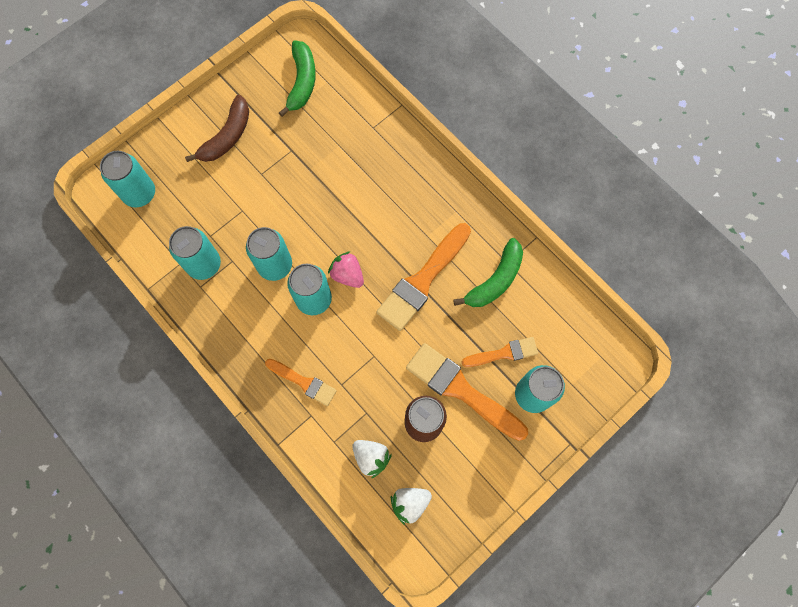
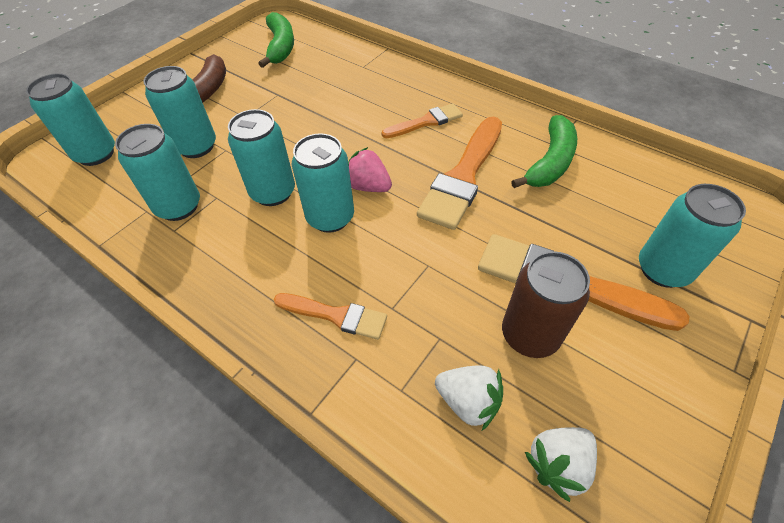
camera: 10 degrees left, 20 degrees down
(219, 202) = (196, 147): none -> turquoise can
(503, 353) = (599, 231): orange brush -> orange brush (426, 122)

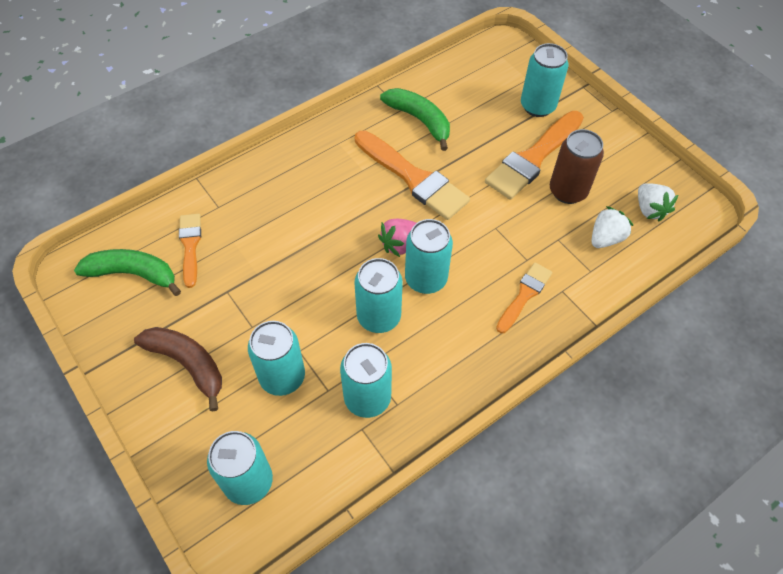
camera: 75 degrees left, 5 degrees up
(426, 122) = (334, 182): orange brush -> orange brush (190, 246)

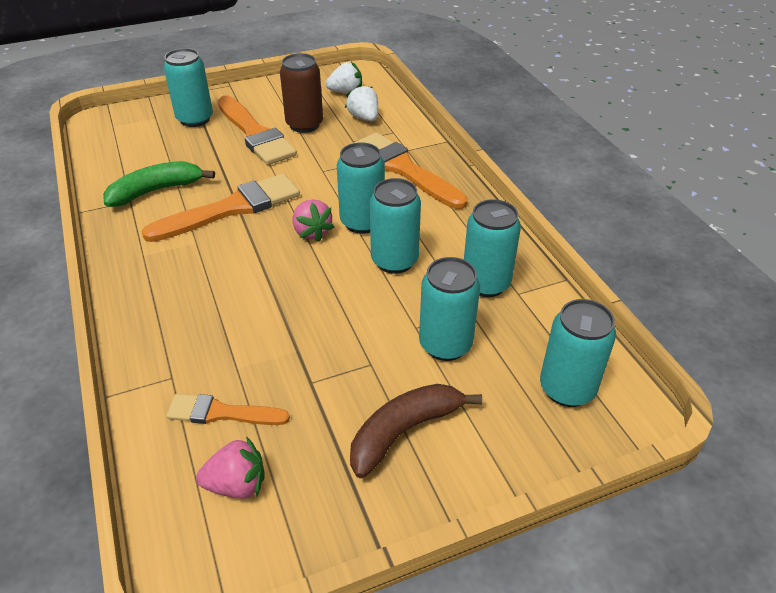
camera: 75 degrees left, 15 degrees down
(133, 274) = (237, 485): green banana -> pink strawberry
(524, 295) = (404, 169): orange brush -> orange brush, size x1.75

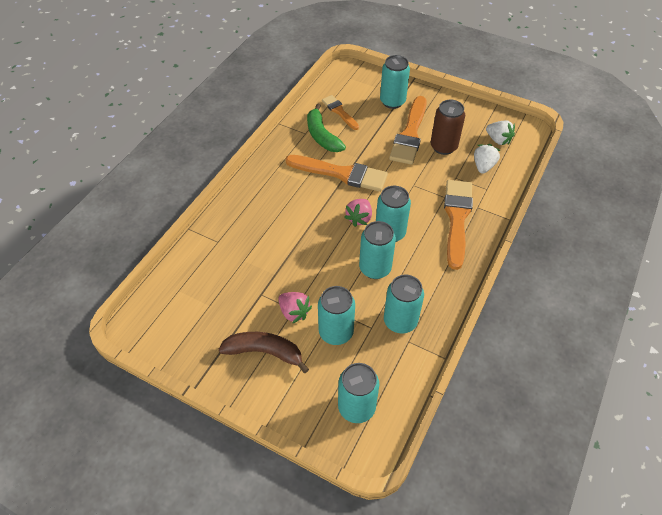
camera: 50 degrees right, 10 degrees up
(156, 191) = (322, 136): green banana -> green banana turned 135 degrees counterclockwise
(222, 413) = (214, 275): orange brush -> orange brush (339, 111)
(237, 485) = (184, 310): pink strawberry -> pink strawberry (294, 312)

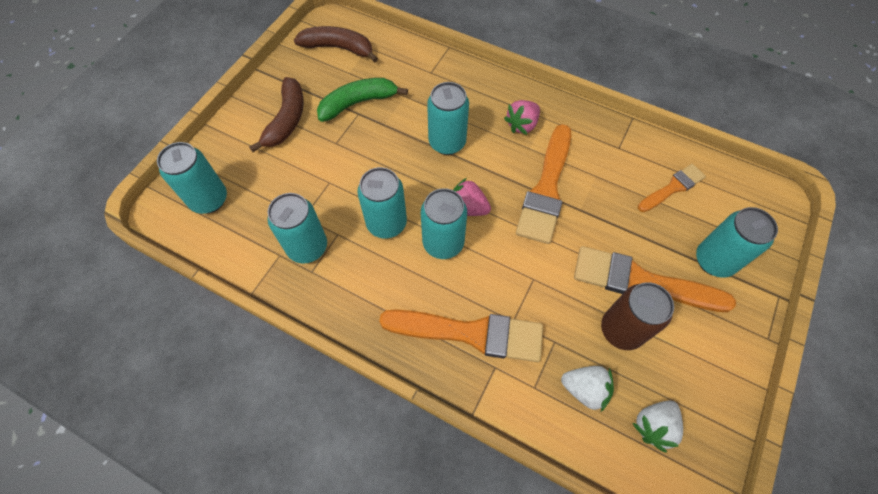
camera: 90 degrees right, 10 degrees up
(175, 316) = (338, 48): none -> brown banana
(294, 312) = (332, 143): pink strawberry -> pink strawberry (522, 125)
(322, 136) = (616, 166): green banana -> green banana (358, 103)
(336, 332) = (301, 182): turquoise can -> turquoise can (447, 142)

